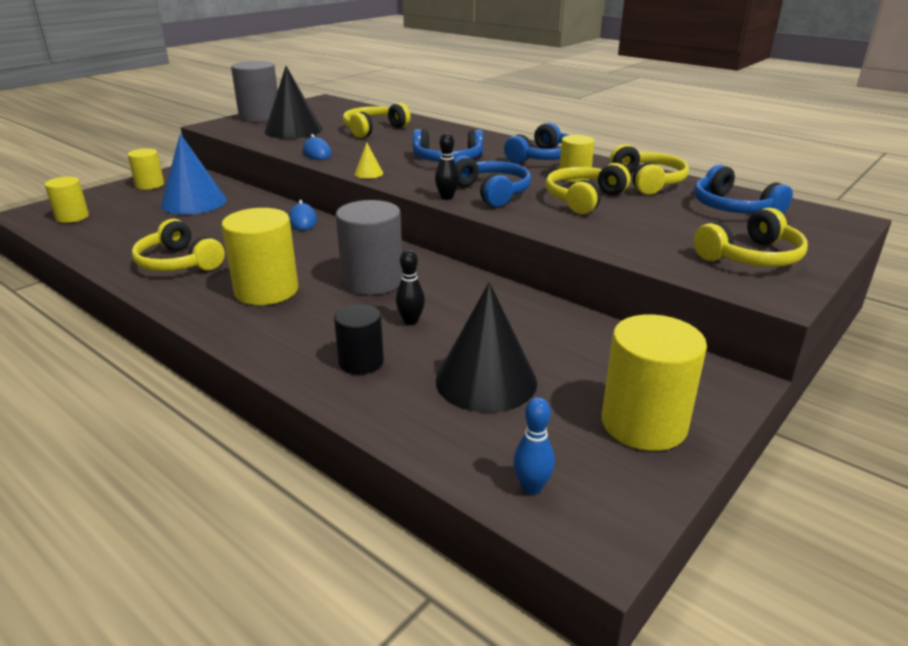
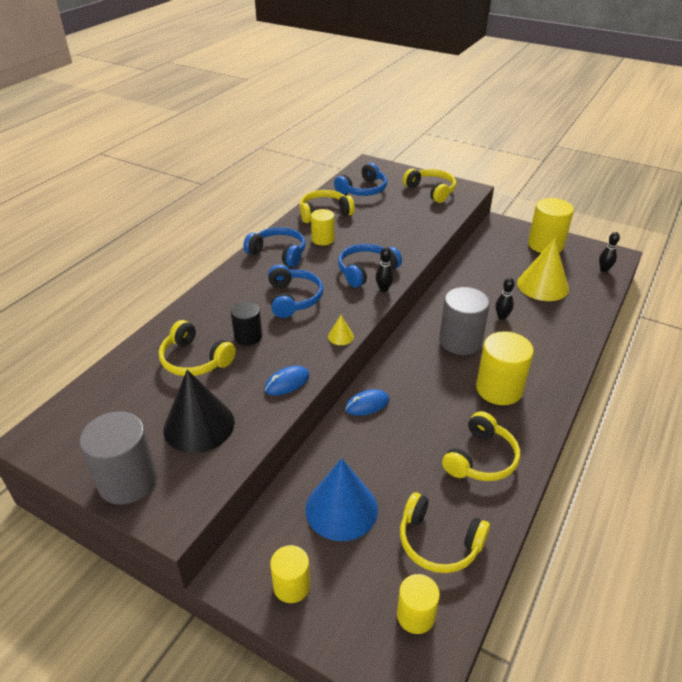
camera: 100 degrees left, 10 degrees up
(361, 362) = (554, 328): black cylinder -> black cylinder (248, 336)
(486, 381) = (542, 285): black cone -> yellow cone
(531, 487) = (604, 269): blue bowling pin -> black bowling pin
(584, 199) = (366, 235): yellow headphones -> yellow headphones (438, 542)

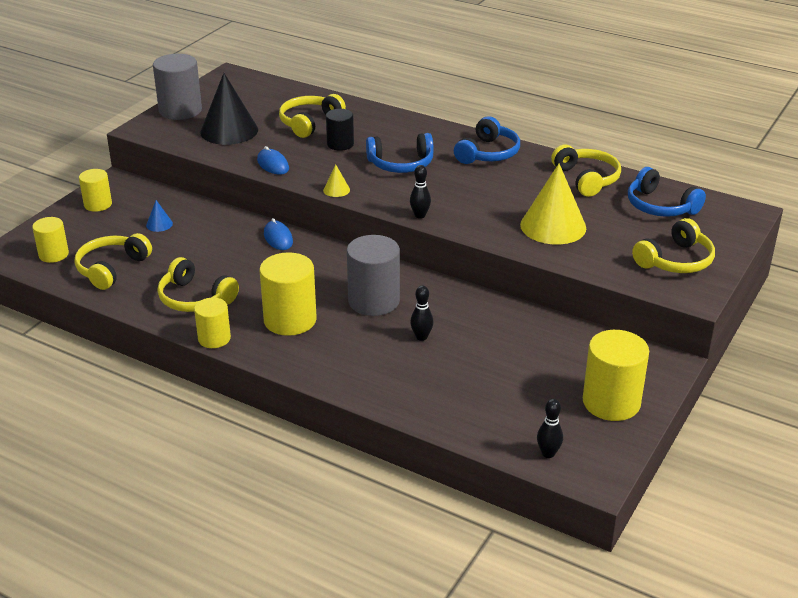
camera: 90 degrees right, 5 degrees down
(323, 239) = (522, 179): yellow cylinder -> yellow cylinder (214, 338)
(341, 509) = (159, 224): blue cone -> blue cone, size x0.43
(366, 271) = (456, 205): blue headphones -> none
(542, 285) = (496, 382): yellow cone -> yellow cone (553, 226)

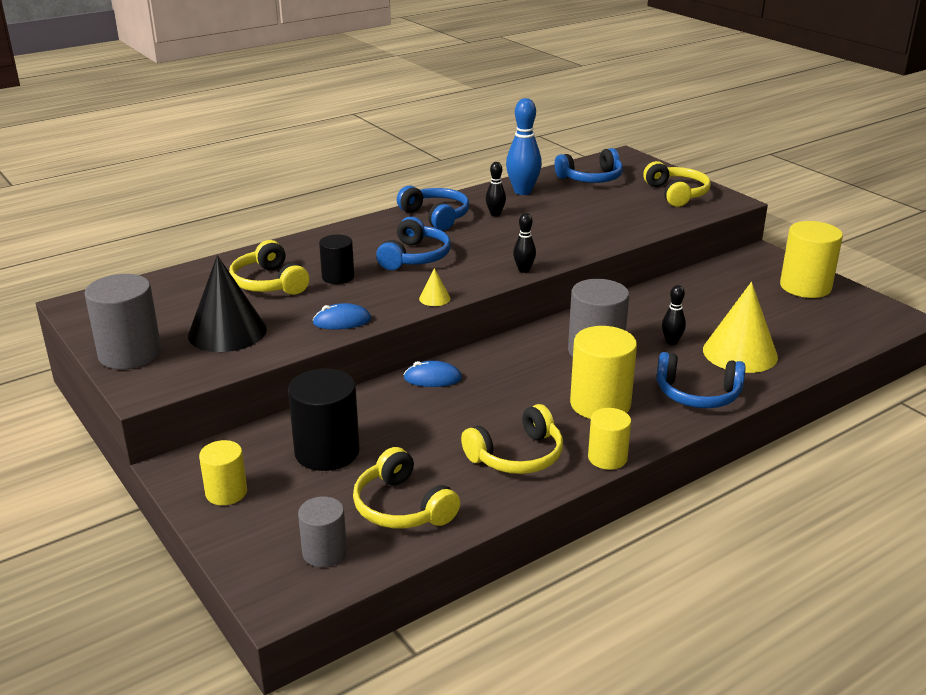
camera: 65 degrees left, 5 degrees down
(53, 254) = (324, 552): yellow cylinder -> grey cylinder
(159, 224) = (327, 452): blue cone -> black cylinder
(338, 366) = (697, 394): none -> blue headphones
(548, 453) = (865, 327): black bowling pin -> black bowling pin (495, 214)
(553, 226) = (590, 221): yellow cone -> yellow cone (740, 353)
(586, 179) = (522, 191): yellow headphones -> blue bowling pin

